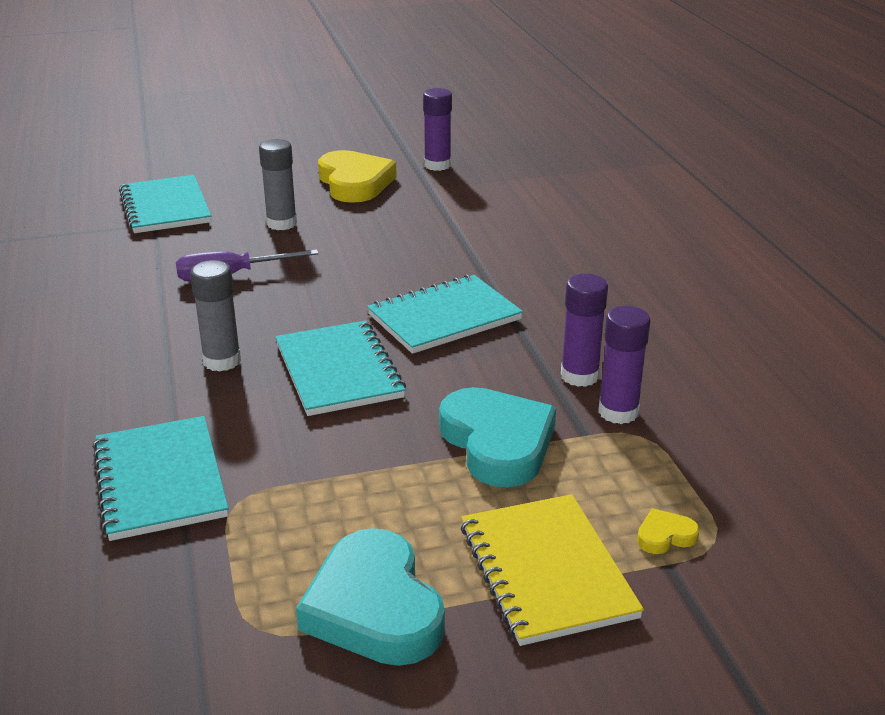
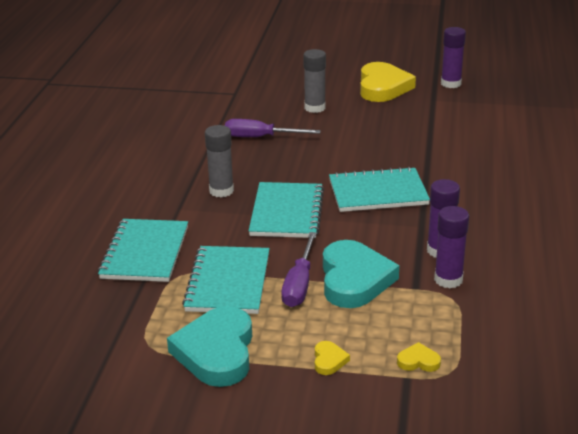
camera: 25 degrees right, 0 degrees up
(165, 207) = (248, 83): turquoise notebook -> turquoise notebook (228, 282)
(427, 469) = (299, 284): none -> purple screwdriver
(547, 571) = (329, 360): yellow notebook -> yellow heart

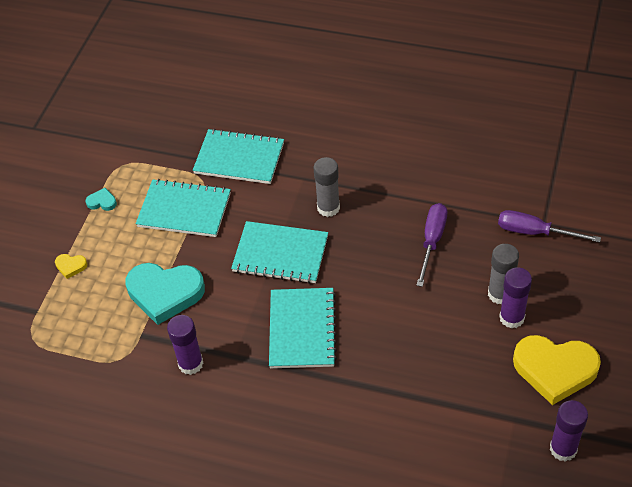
camera: 100 degrees right, 20 degrees up
(216, 352) = (102, 202): turquoise heart -> turquoise heart, size x0.42
(299, 284) = (168, 255): purple screwdriver -> purple screwdriver (534, 232)
(418, 361) = (51, 321): yellow heart -> none
(448, 280) = (146, 361): purple glue stick -> purple glue stick (511, 318)

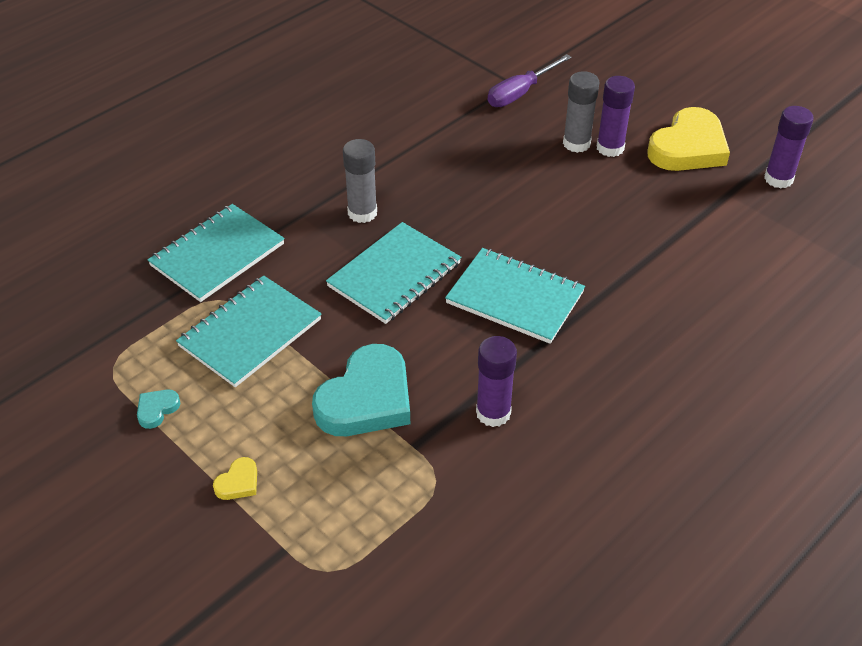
camera: 65 degrees left, 5 degrees down
(432, 241) = (474, 159): purple screwdriver -> none

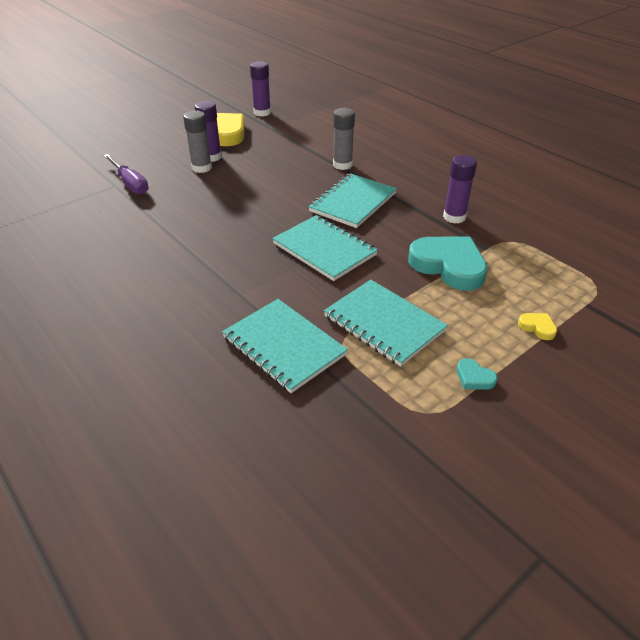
camera: 85 degrees left, 5 degrees down
(362, 213) = (249, 262): grey glue stick -> grey glue stick (342, 165)

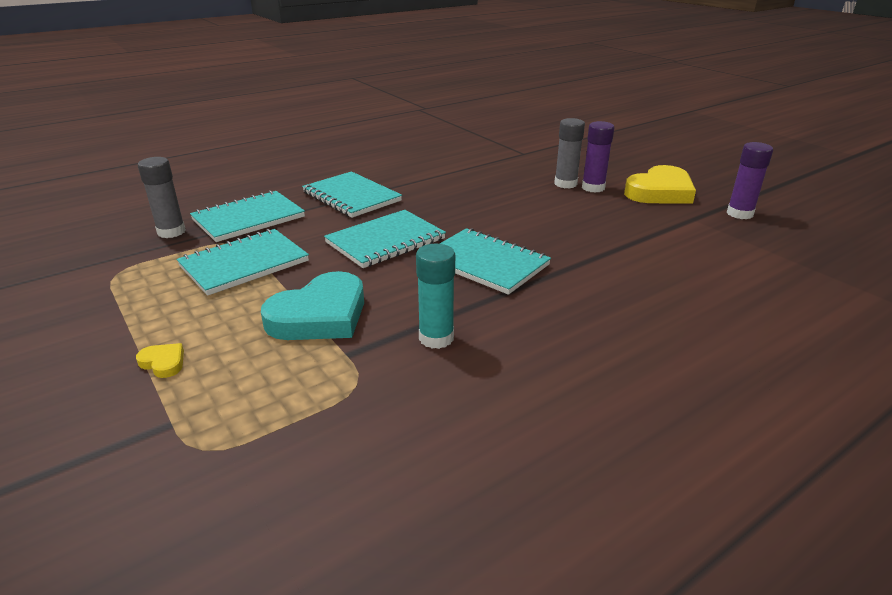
camera: 95 degrees right, 10 degrees down
(130, 184) = (527, 158): purple screwdriver -> none
(224, 281) = (351, 197): none -> turquoise notebook
(342, 165) = (590, 262): grey glue stick -> grey glue stick (171, 232)
(454, 217) = (436, 338): purple glue stick -> turquoise glue stick
(474, 377) = (130, 303): turquoise heart -> none
(537, 327) = (163, 363): yellow heart -> yellow heart turned 105 degrees counterclockwise

